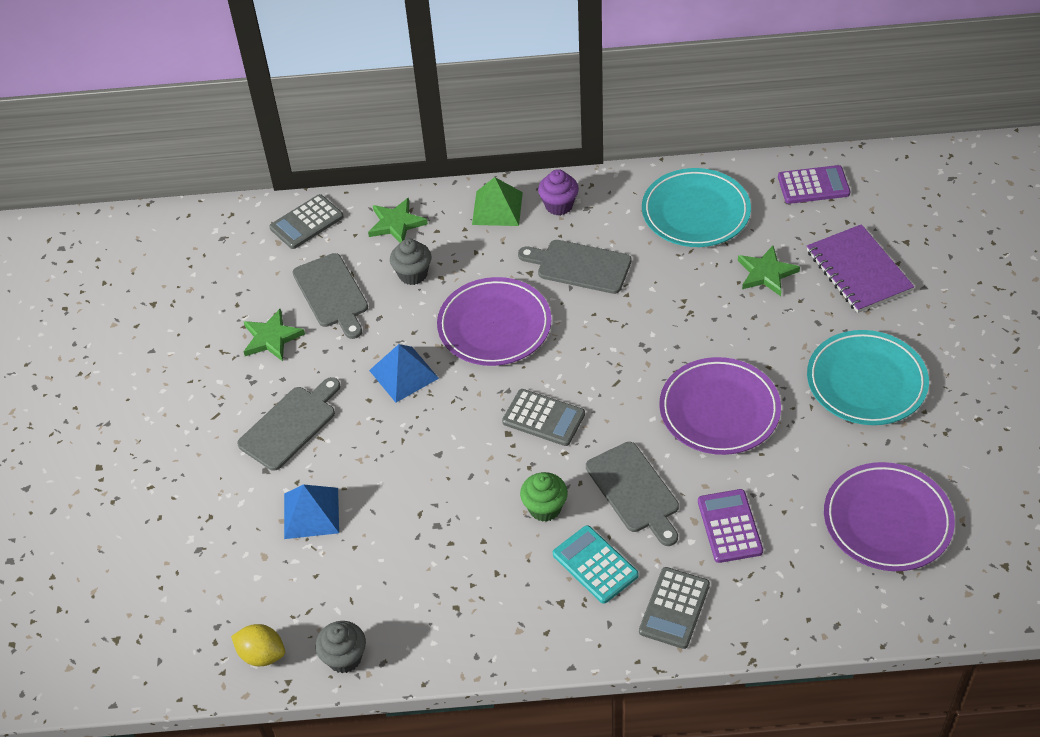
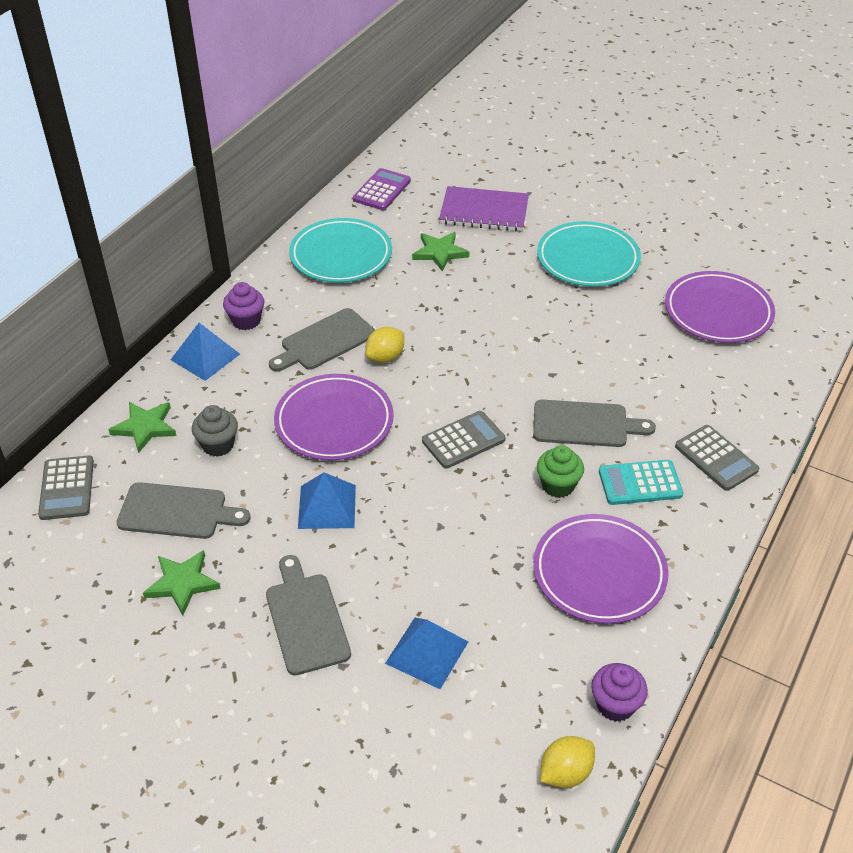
camera: 60 degrees left, 5 degrees down
(344, 658) = (615, 705): grey cupcake -> purple cupcake
(497, 208) = (205, 357): green pyramid -> blue pyramid
(596, 314) = (385, 357): none -> yellow lemon
(719, 410) = (547, 340): purple plate -> purple plate (599, 573)
(729, 526) = (661, 390): purple calculator -> none

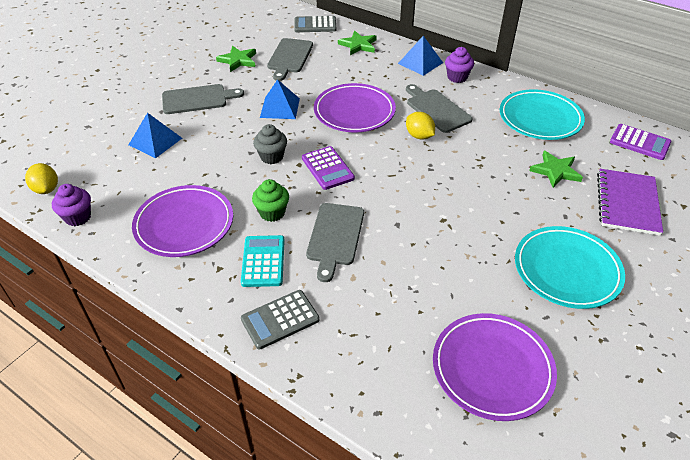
camera: 95 degrees right, 0 degrees up
(218, 445) = (340, 69): grey cupcake -> grey cupcake (272, 157)
(463, 440) = (327, 168): grey calculator -> purple calculator

